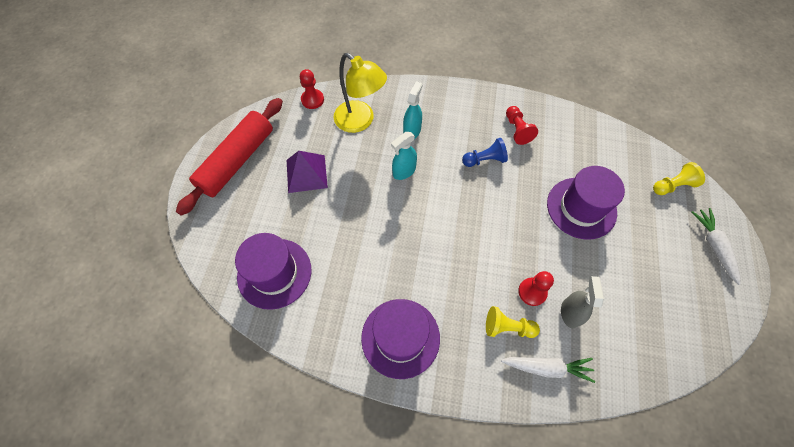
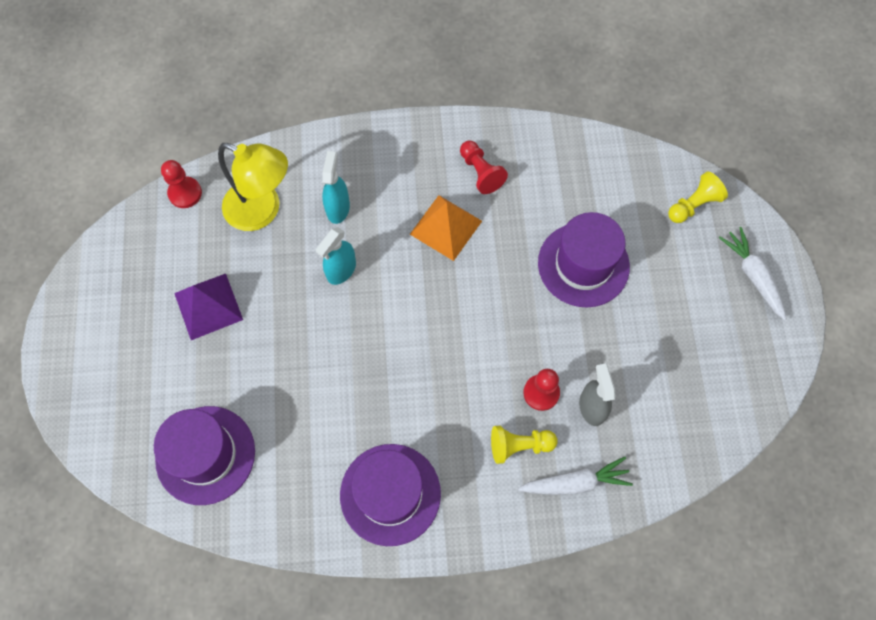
camera: 15 degrees left, 5 degrees up
(237, 160) = (104, 311): red rolling pin -> none
(484, 160) = (446, 227): blue pawn -> orange pyramid

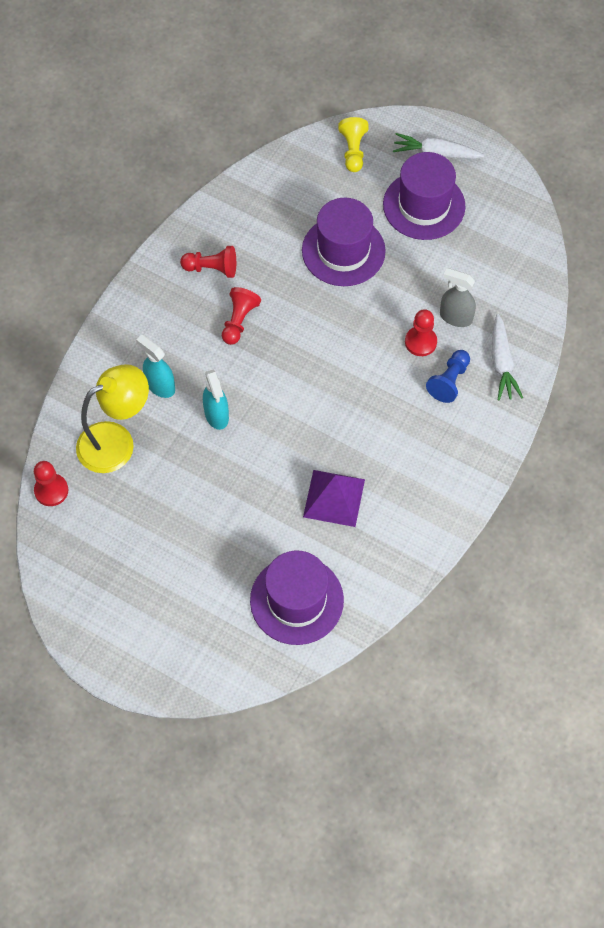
camera: 55 degrees left, 5 degrees down
(208, 306) = (171, 529): purple pyramid -> purple pyramid (334, 498)
(390, 494) = (423, 488): purple hat -> purple hat (424, 205)
(446, 227) = (239, 321): orange pyramid -> red pawn
(519, 445) = (449, 381): yellow pawn -> blue pawn
(575, 482) = (502, 363): white carrot -> white carrot turned 150 degrees clockwise

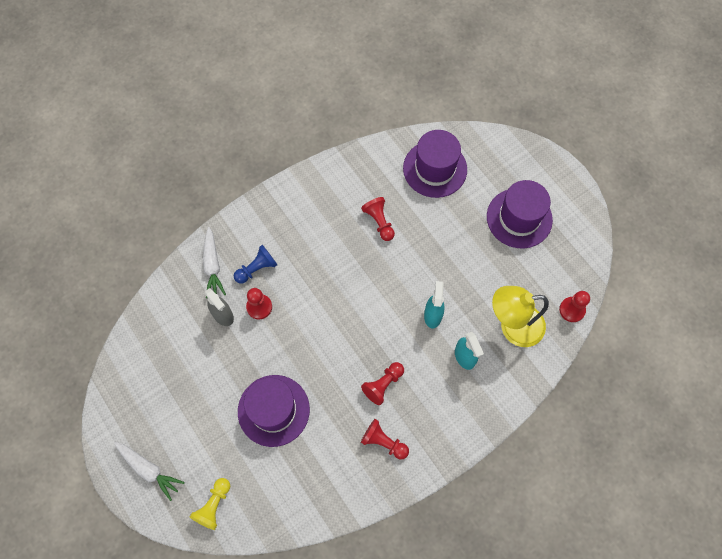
camera: 155 degrees left, 5 degrees up
(334, 498) = (379, 222): purple pyramid -> red pawn
(424, 205) = (188, 423): purple hat -> purple hat (519, 218)
(502, 363) = (212, 266): white carrot -> white carrot turned 150 degrees clockwise

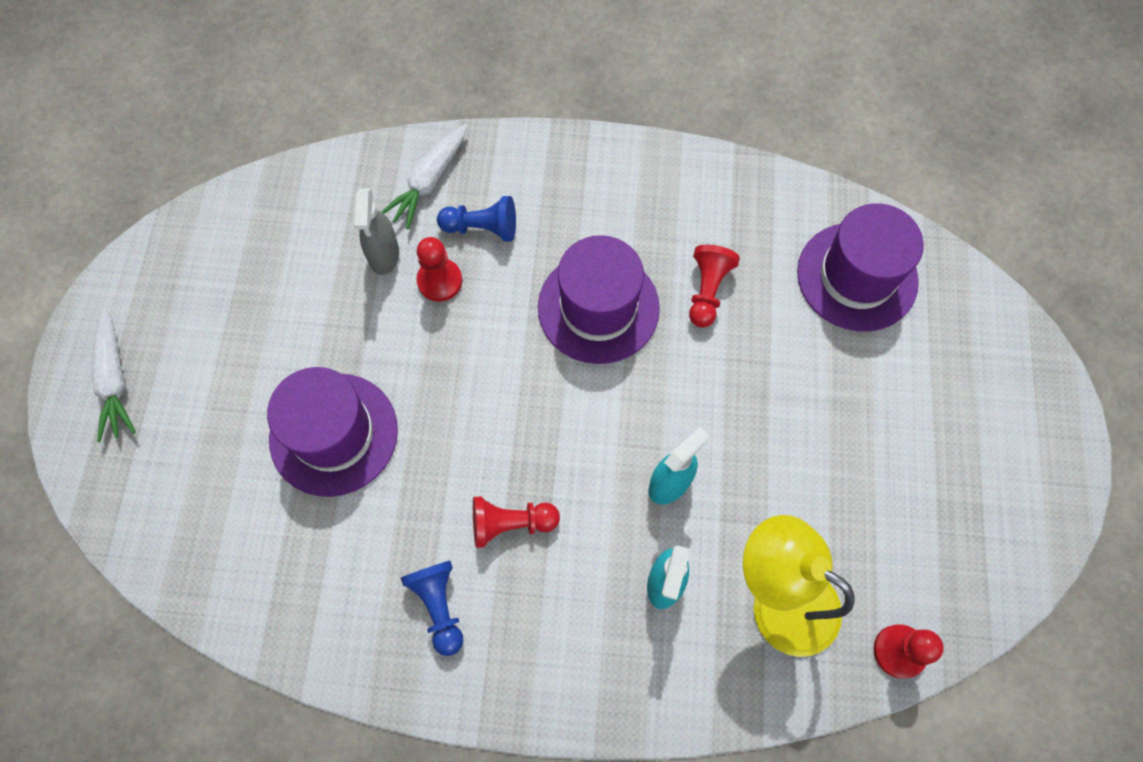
camera: 40 degrees right, 0 degrees up
(214, 505) = (146, 496): yellow pawn -> none
(383, 442) = (439, 606): red pawn -> blue pawn
(519, 218) = (930, 444): purple hat -> purple hat (598, 307)

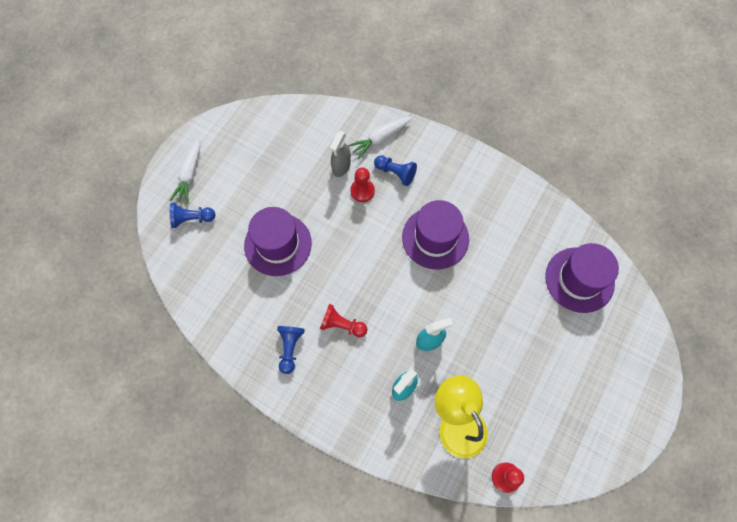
camera: 25 degrees right, 0 degrees up
(155, 457) = (192, 219): none -> blue pawn
(707, 291) = (495, 253): red pawn -> none

